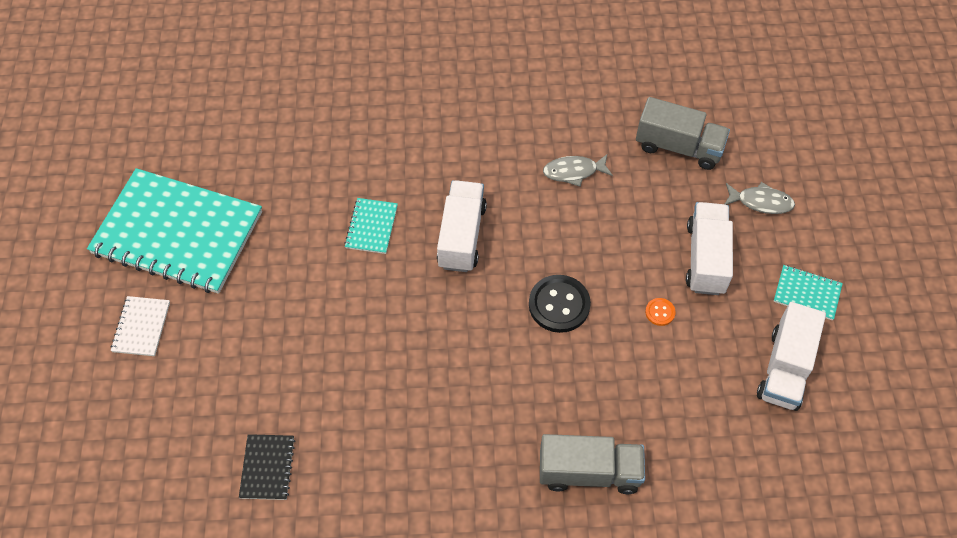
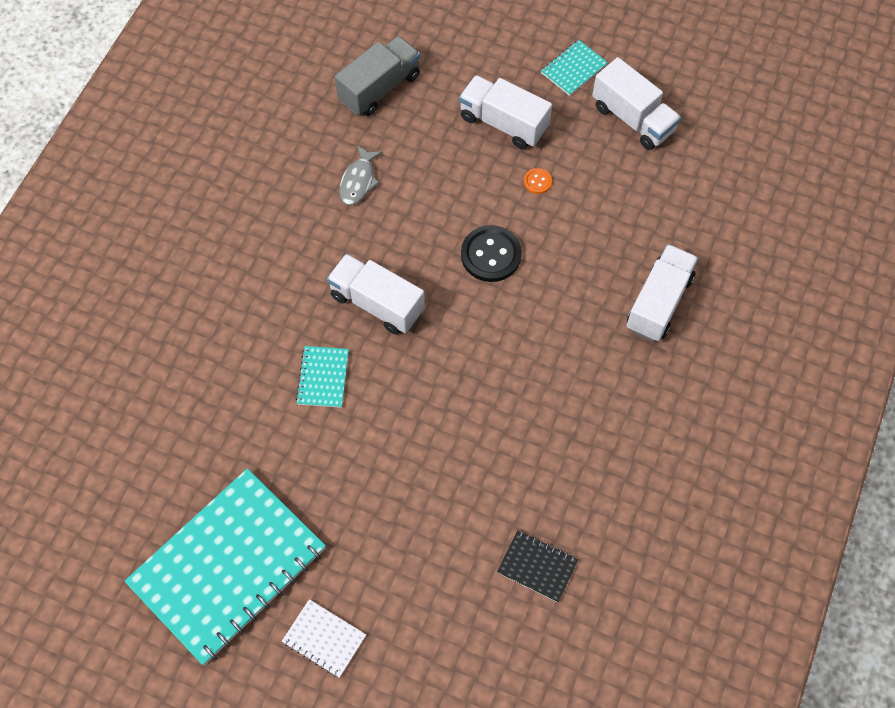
camera: 65 degrees left, 5 degrees up
(371, 227) = (323, 377): turquoise notebook -> turquoise notebook turned 60 degrees clockwise
(589, 472) = (658, 302): grey truck -> white truck
(761, 202) = (470, 56): grey fish -> none

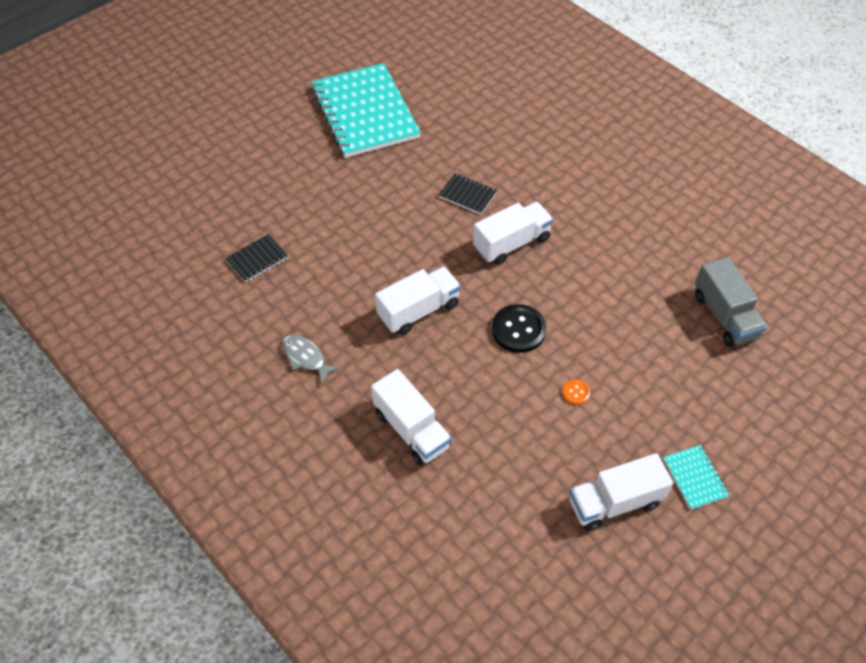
camera: 115 degrees right, 10 degrees down
(323, 377) = (467, 195): turquoise notebook -> black notebook
(324, 639) = (289, 141): white notebook -> none
(358, 181) = (630, 269): grey fish -> grey fish (306, 358)
(503, 123) = (651, 392): white truck -> white truck (418, 310)

